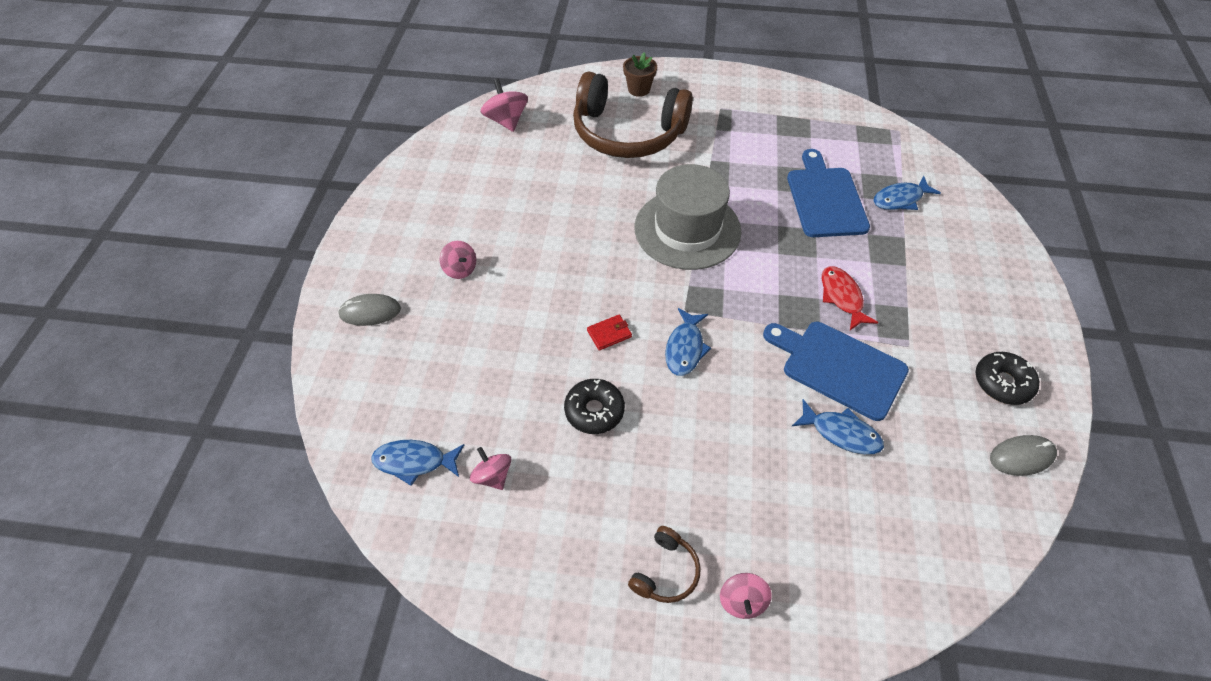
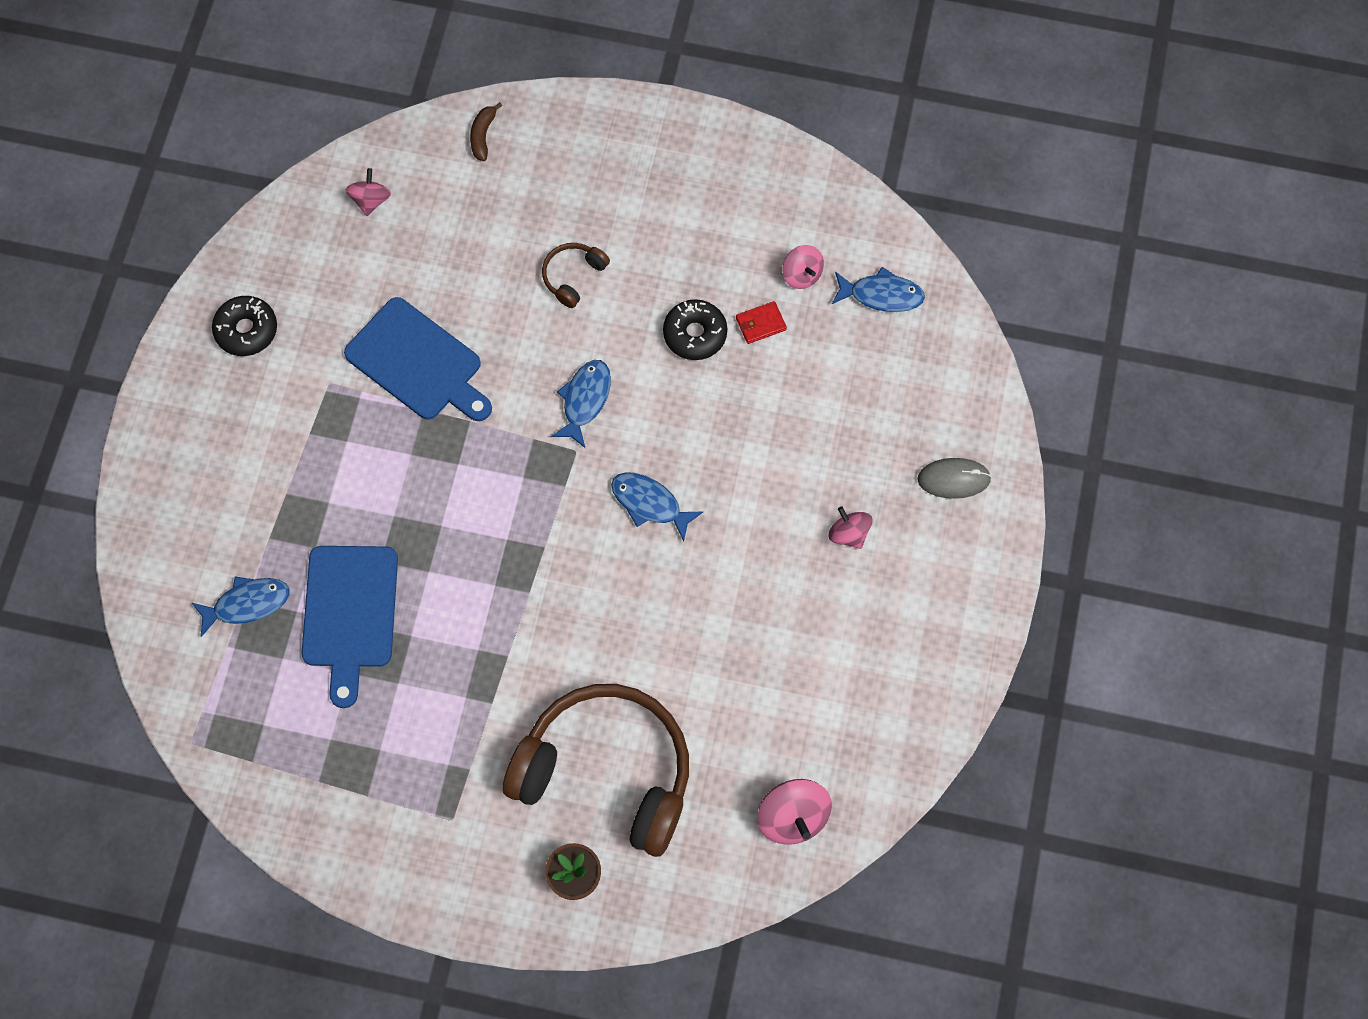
camera: 175 degrees left, 15 degrees up
(609, 334) = (670, 426): red wallet -> red wallet (761, 324)
(665, 571) = (643, 177): brown headphones -> brown headphones (573, 276)
(687, 229) = (550, 575): grey hat -> none
(742, 601) = (579, 149): pink spinning top -> pink spinning top (370, 200)
(841, 433) = (441, 289): blue fish -> blue fish (650, 503)
(842, 297) = (382, 453): red fish -> none
(855, 610) = (483, 135): none -> brown banana
(1022, 456) = (268, 252): grey mouse -> none

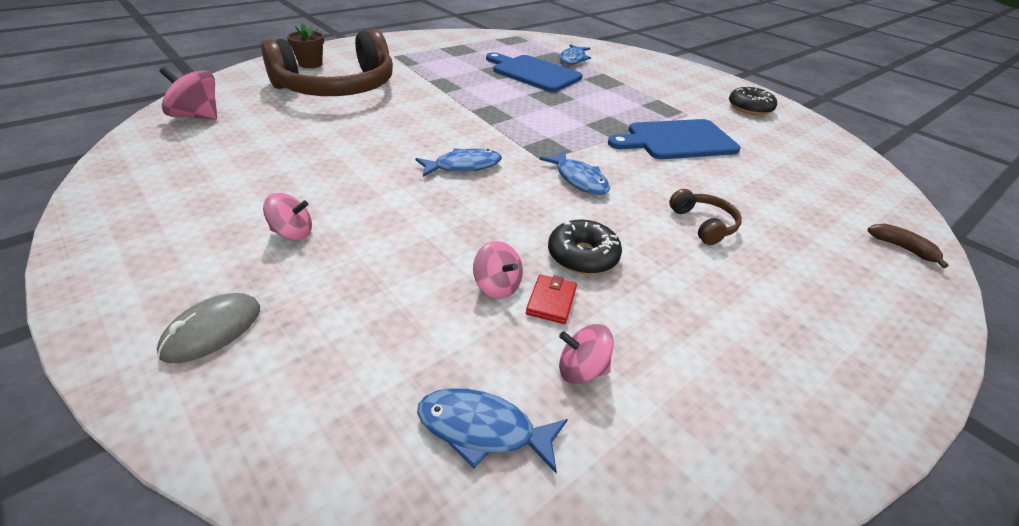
camera: 125 degrees right, 30 degrees down
(370, 200) = (842, 176): pink spinning top -> pink spinning top (497, 286)
(881, 295) = (483, 429): blue fish -> blue fish turned 60 degrees clockwise

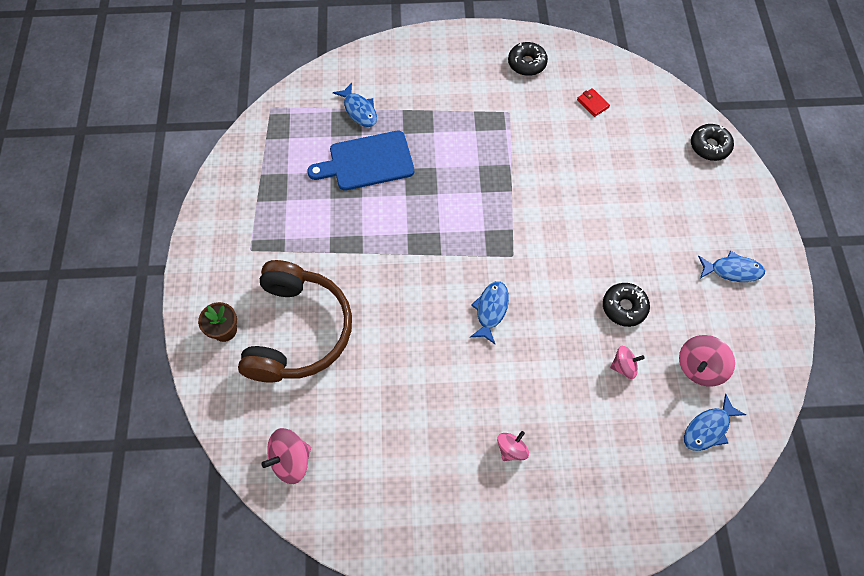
camera: 50 degrees left, 25 degrees up
(212, 330) = (580, 519): grey mouse -> none
(551, 301) = (649, 348): red wallet -> red wallet (592, 104)
(579, 179) = (550, 252): blue fish -> blue fish (732, 270)
(581, 370) = (699, 367): pink spinning top -> pink spinning top, size x1.53
(677, 140) = (540, 153): blue cutting board -> none
(703, 224) = (634, 223): brown headphones -> none
(902, 248) = (709, 146): brown banana -> black donut

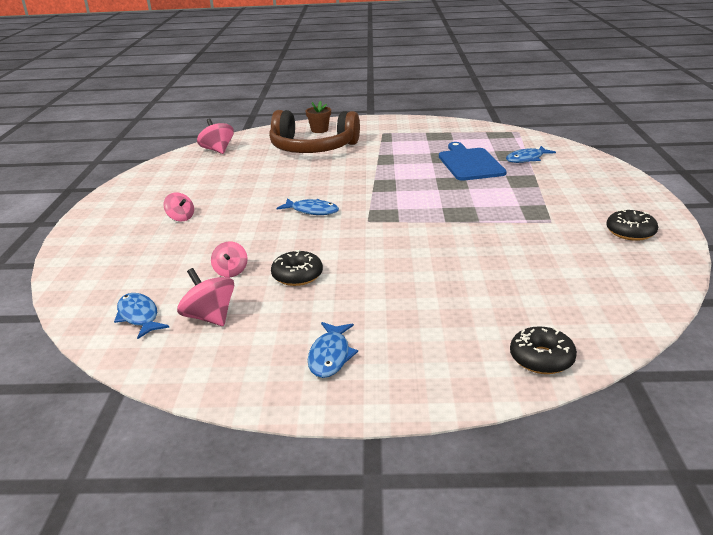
camera: 95 degrees right, 35 degrees down
(592, 104) = (585, 270): red wallet -> none

